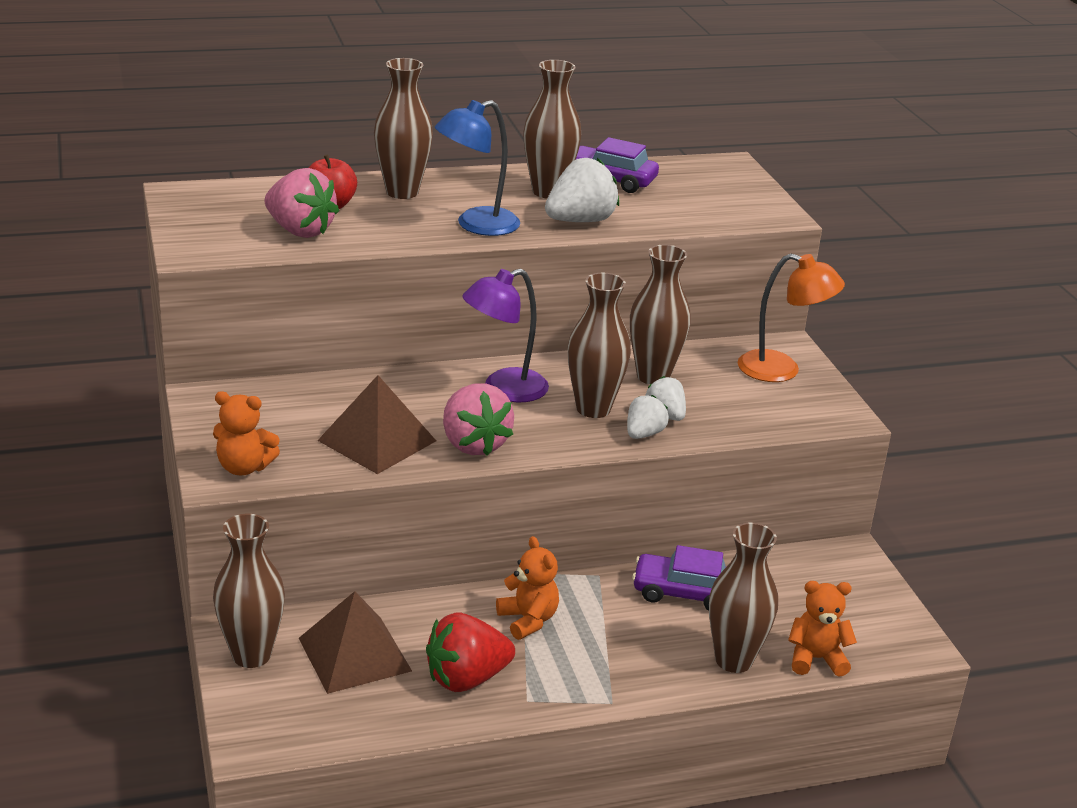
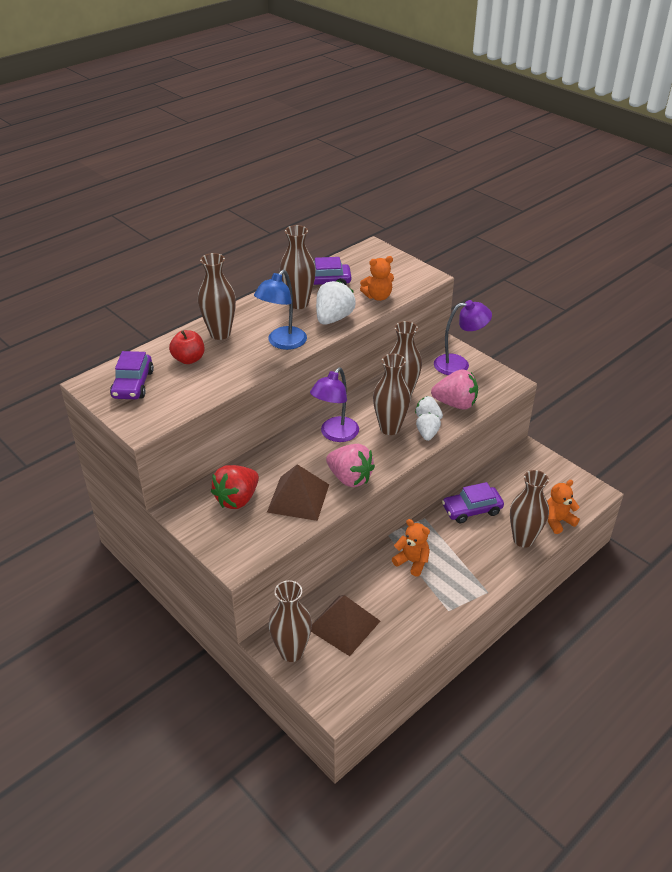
camera: 25 degrees left, 10 degrees up
(230, 209) = (133, 384): none -> purple car
(244, 467) = (243, 549): orange teddy bear -> orange teddy bear (378, 296)
(300, 231) = (189, 385): pink strawberry -> pink strawberry (455, 404)
(466, 679) = (410, 612): red strawberry -> red strawberry (237, 499)
(781, 370) = (459, 364): orange lamp -> purple lamp

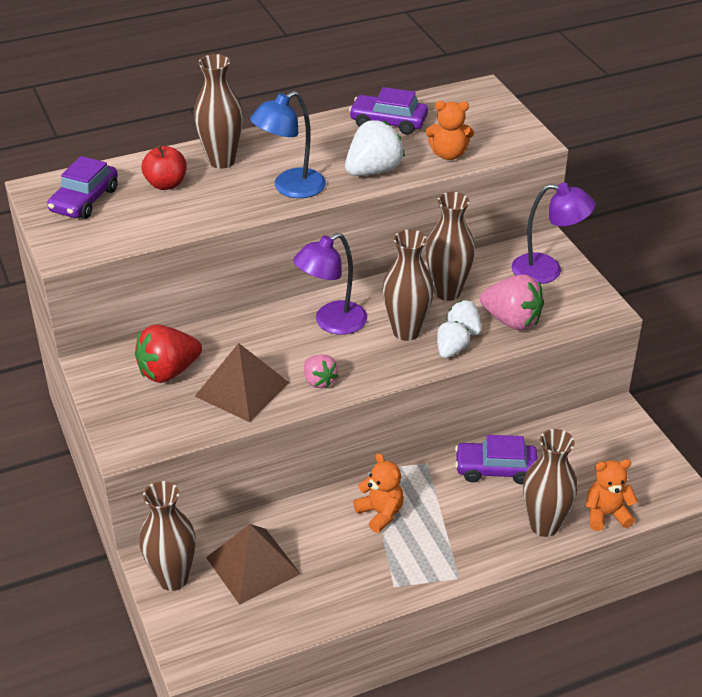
camera: 20 degrees right, 0 degrees up
(298, 303) = (340, 143): brown vase -> none
(350, 478) = (319, 381): pink strawberry -> pink strawberry, size x0.60

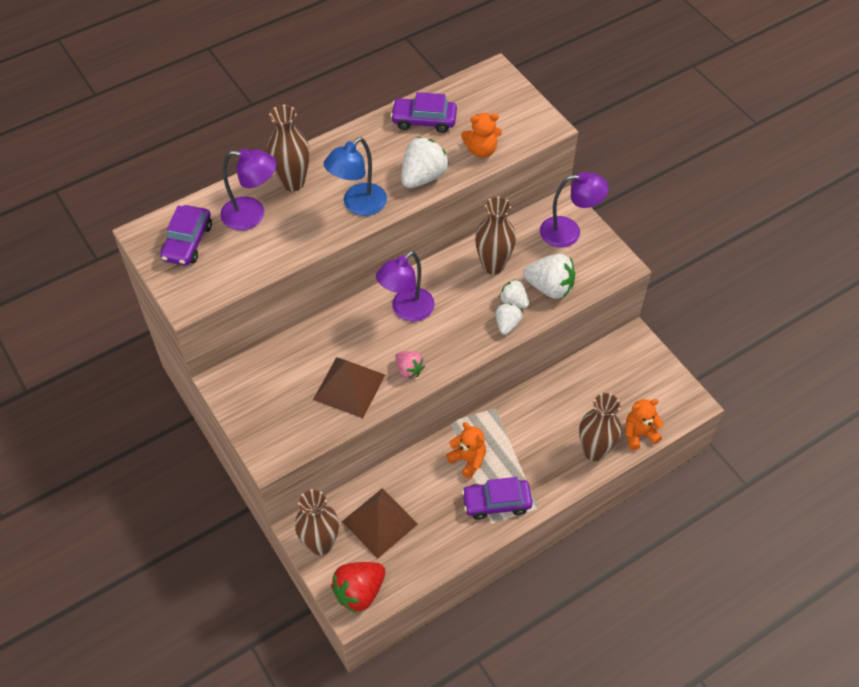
camera: 10 degrees left, 15 degrees up
(166, 184) = (252, 215): red apple -> purple lamp
(168, 372) = (285, 379): red strawberry -> red strawberry (359, 592)
(406, 331) = (468, 310): brown vase -> none
(495, 469) = (549, 405): purple car -> purple car (496, 502)
(511, 321) = (549, 287): pink strawberry -> white strawberry

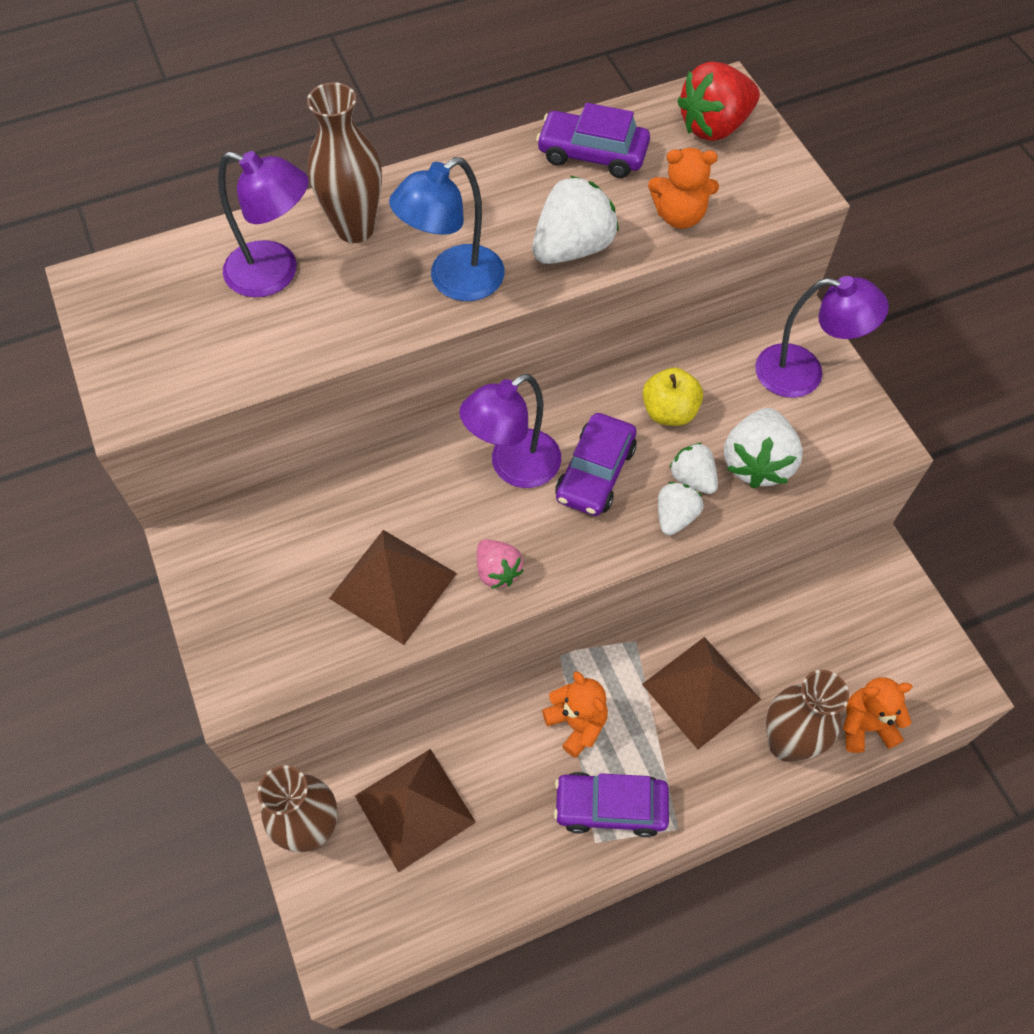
camera: 10 degrees right, 5 degrees up
(187, 242) = (158, 305): purple car -> purple car (595, 473)
(359, 592) = (357, 927): red strawberry -> red strawberry (714, 127)
(493, 265) = (669, 412): brown vase -> yellow apple
(539, 430) = (701, 691): none -> brown pyramid
(549, 287) = (757, 463): white strawberry -> white strawberry turned 75 degrees clockwise

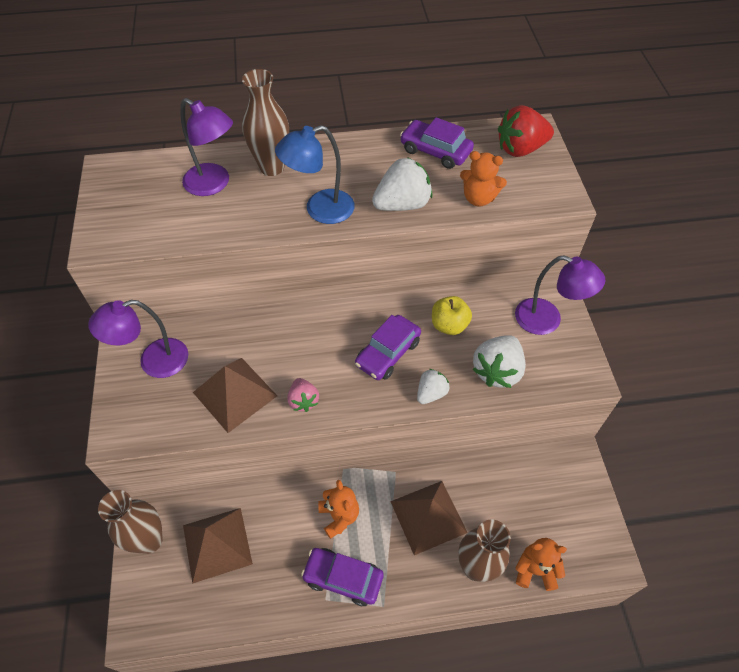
camera: 15 degrees right, 5 degrees down
(513, 467) = (336, 337): purple lamp -> purple lamp (153, 361)
(692, 478) = (450, 371): white strawberry -> none

